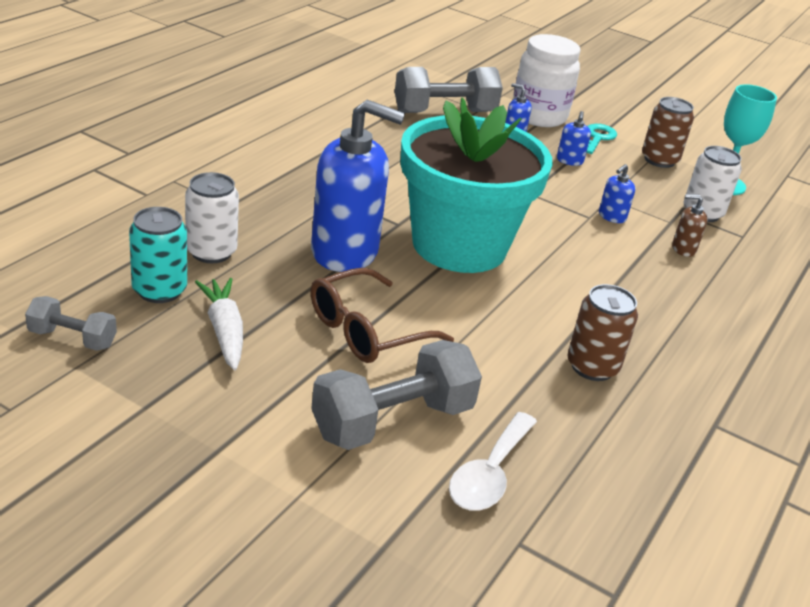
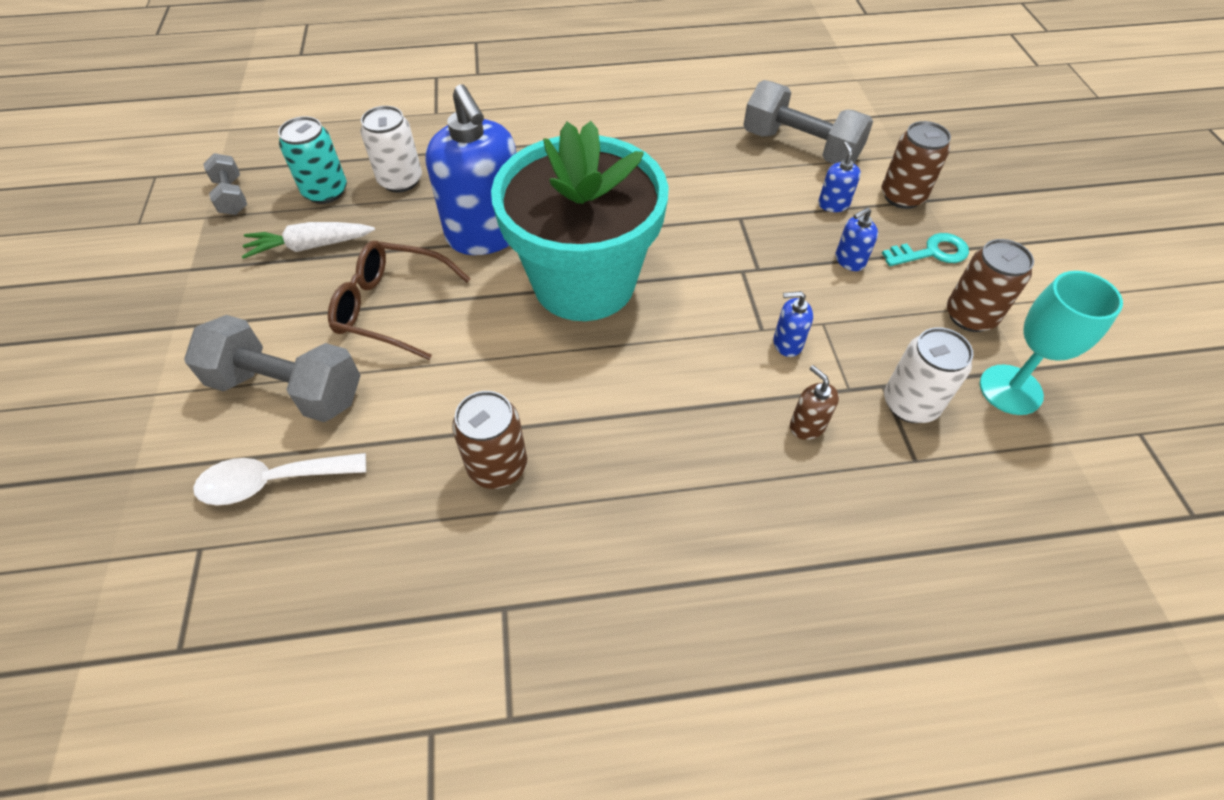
camera: 55 degrees right, 20 degrees up
(224, 331) = (310, 246): white carrot -> white carrot turned 135 degrees counterclockwise
(538, 116) = (902, 196): white jar -> brown can

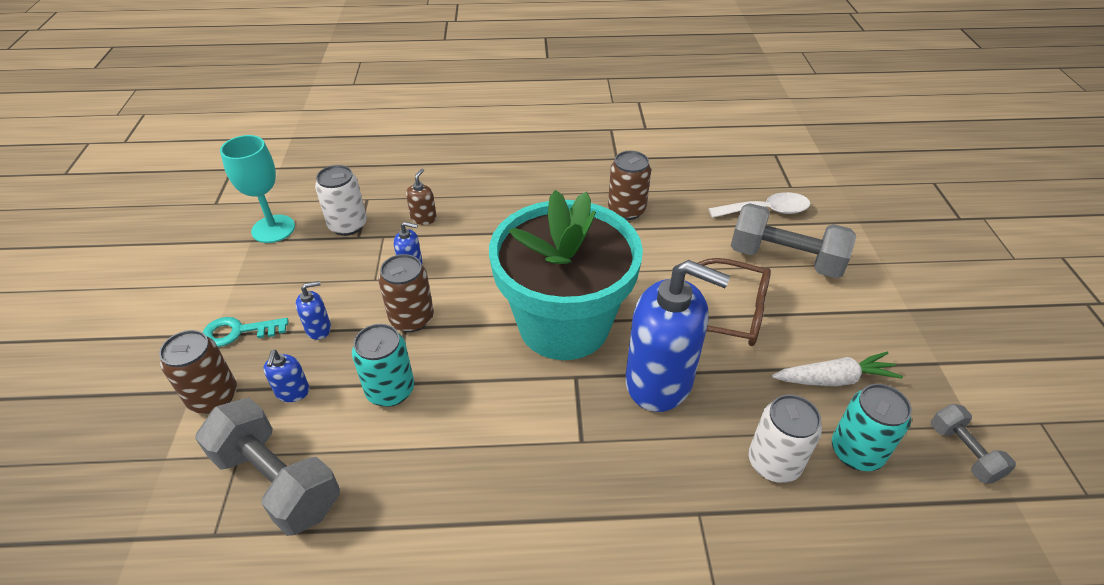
camera: 175 degrees left, 10 degrees down
(486, 234) = (659, 381): blue soap dispenser -> blue soap dispenser turned 135 degrees clockwise
(743, 211) = (390, 390): none -> turquoise can
(807, 425) = (423, 218): brown soap dispenser -> brown soap dispenser turned 135 degrees counterclockwise
(970, 316) = (255, 276): brown can -> brown can (412, 318)

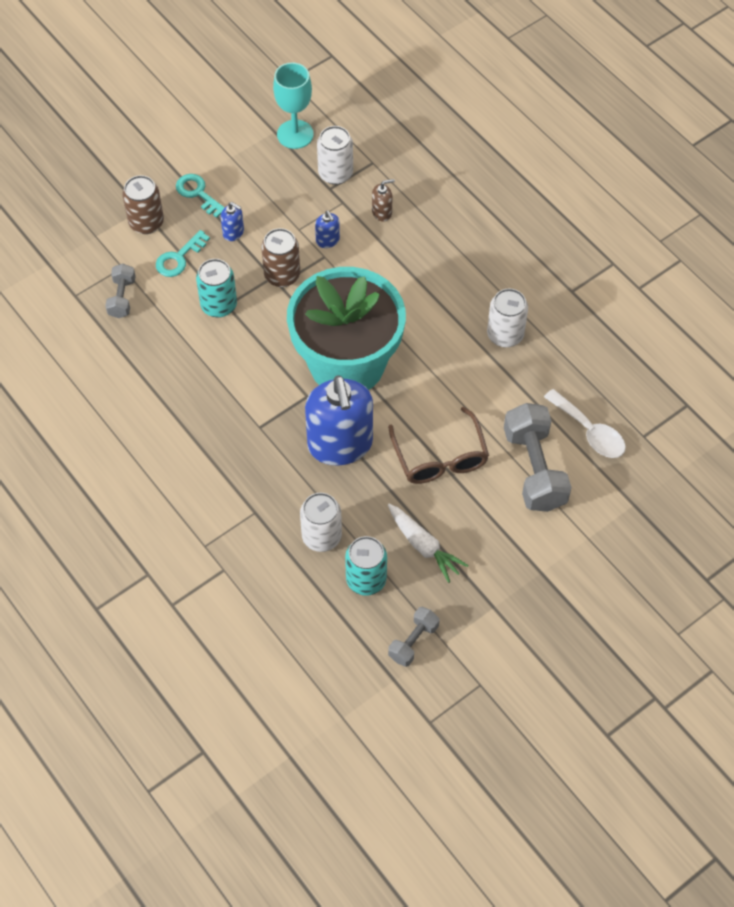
camera: 55 degrees right, 15 degrees up
(277, 481) = (122, 298): grey dumbbell -> grey dumbbell, size x0.54
(292, 392) = (179, 258): blue soap dispenser -> turquoise key
(626, 210) = (505, 335): brown can -> white can

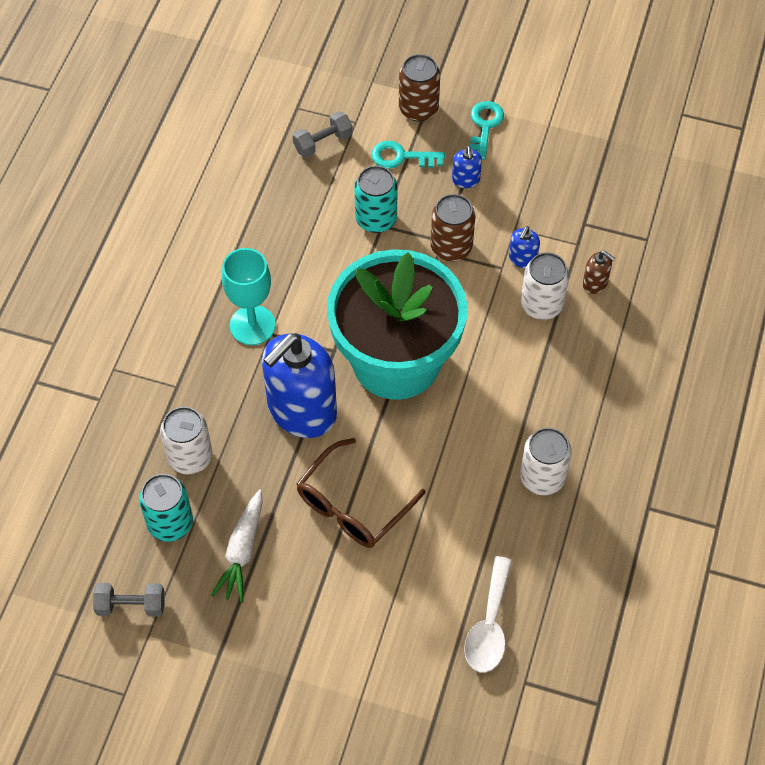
camera: 55 degrees right, 0 degrees up
(295, 134) = (621, 157): turquoise goblet -> turquoise goblet (252, 325)
(335, 173) = (606, 217): white can -> white can (541, 305)
(534, 469) = (404, 599): grey dumbbell -> none

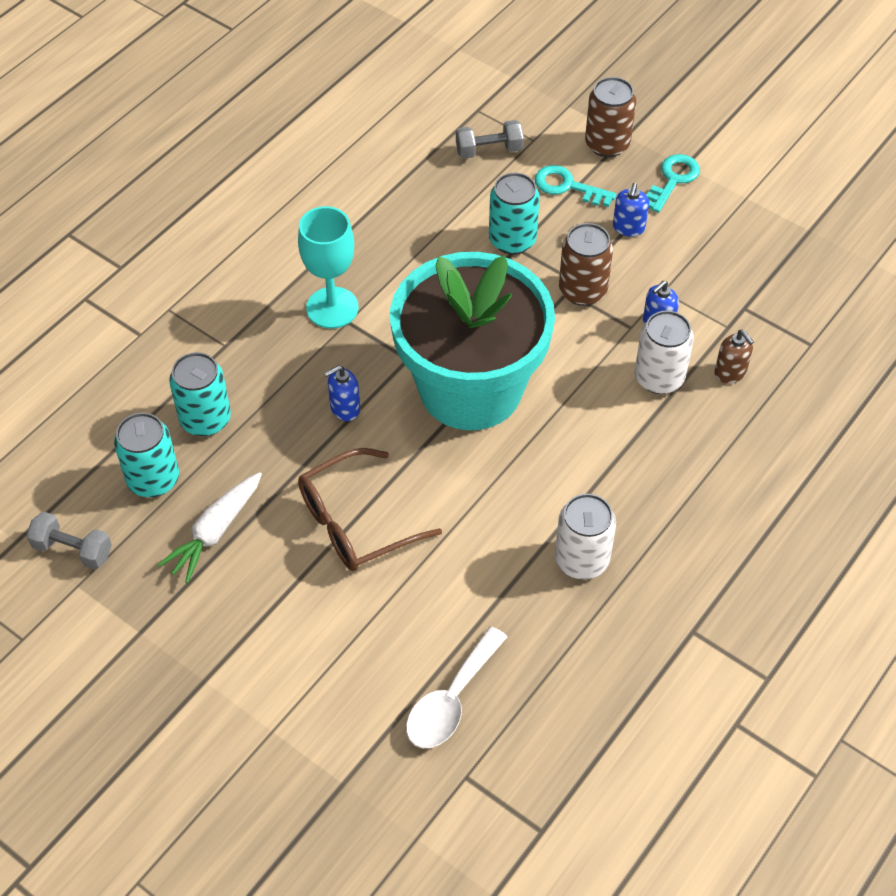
camera: 20 degrees right, 5 degrees down
(190, 457) = (205, 419): white can -> turquoise can
(301, 411) = (345, 408): blue soap dispenser -> blue soap dispenser, size x0.41

